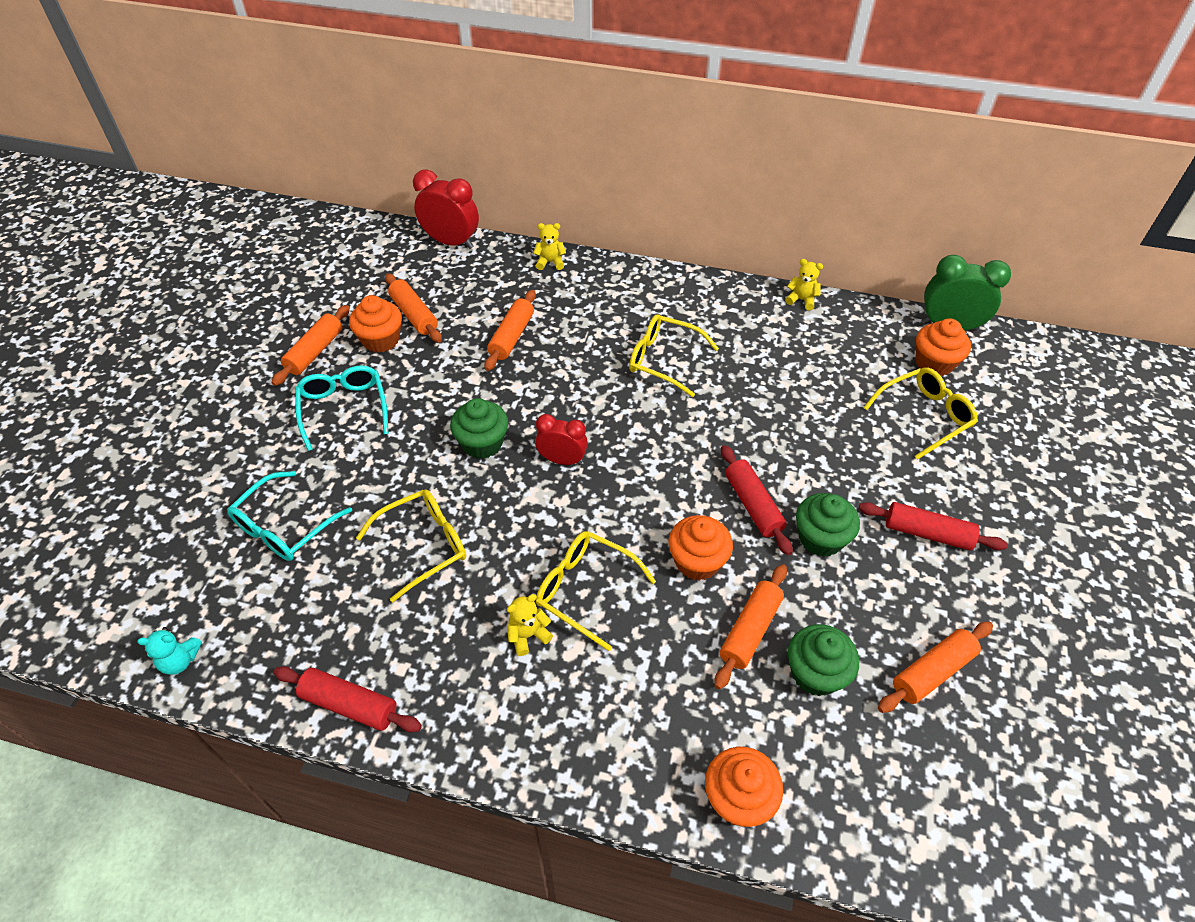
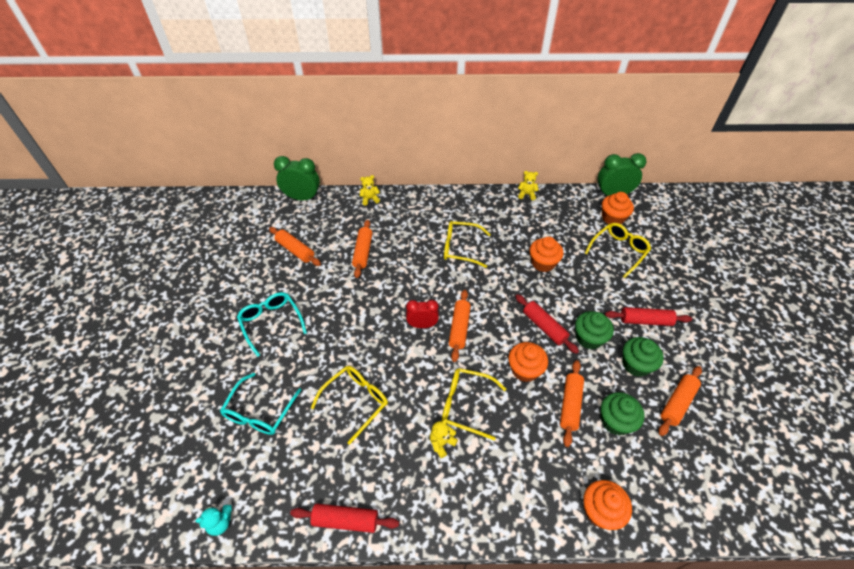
camera: 15 degrees left, 0 degrees up
(315, 352) = (238, 288): orange rolling pin -> orange rolling pin (459, 328)
(381, 340) = (279, 271): orange cupcake -> orange cupcake (543, 263)
(451, 242) = (302, 198): red clock -> green clock
(482, 443) = (369, 325): green cupcake -> green cupcake (636, 364)

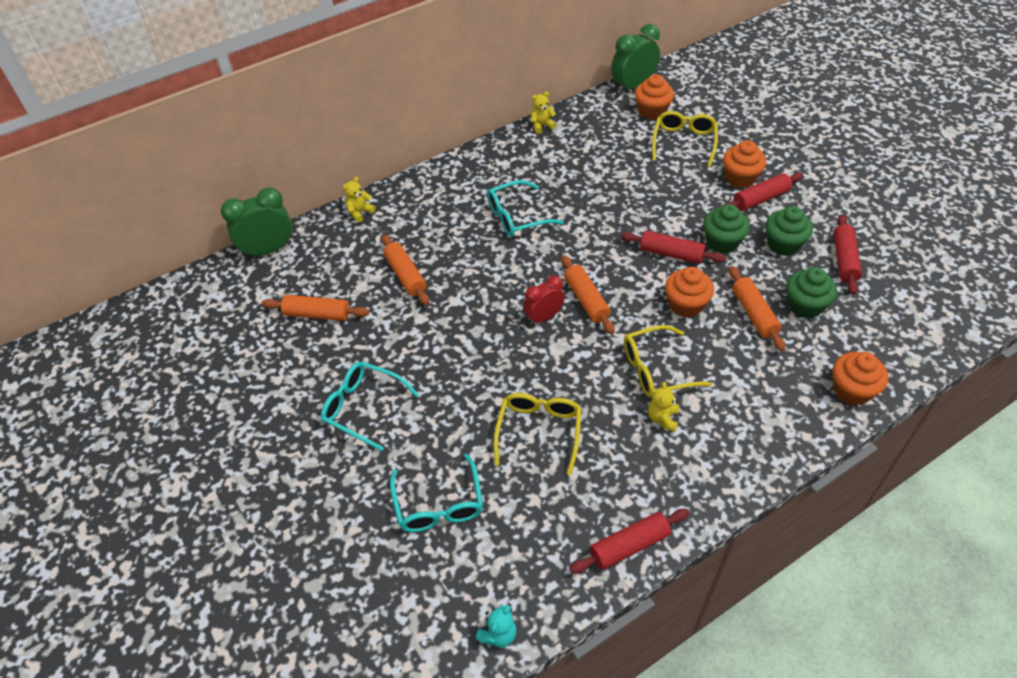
camera: 30 degrees left, 0 degrees up
(460, 248) = (516, 216): yellow glasses -> turquoise glasses
(543, 263) = (618, 190): orange cupcake -> orange cupcake (740, 178)
(677, 403) = (844, 260): orange rolling pin -> red rolling pin

